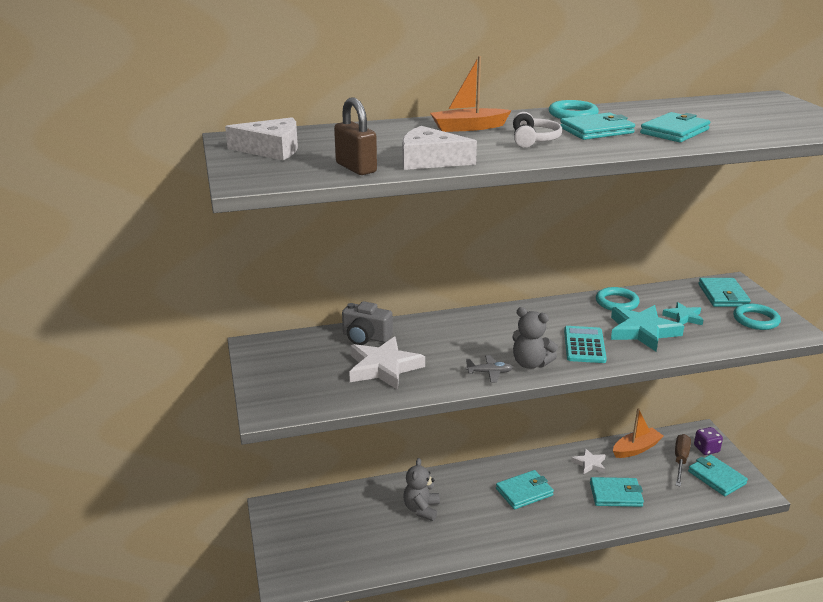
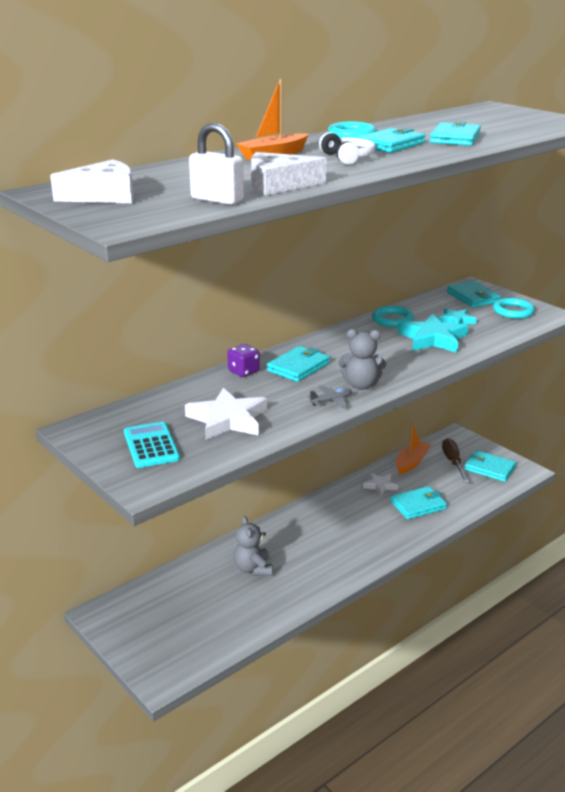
camera: 25 degrees left, 0 degrees up
(356, 168) = (217, 200): brown padlock -> white padlock
(365, 337) = (186, 397): grey camera -> none
(524, 492) = (338, 526): turquoise wallet -> turquoise wallet (298, 367)
(584, 345) = (394, 360): turquoise calculator -> turquoise calculator (151, 445)
(706, 449) = (467, 447): purple dice -> purple dice (243, 371)

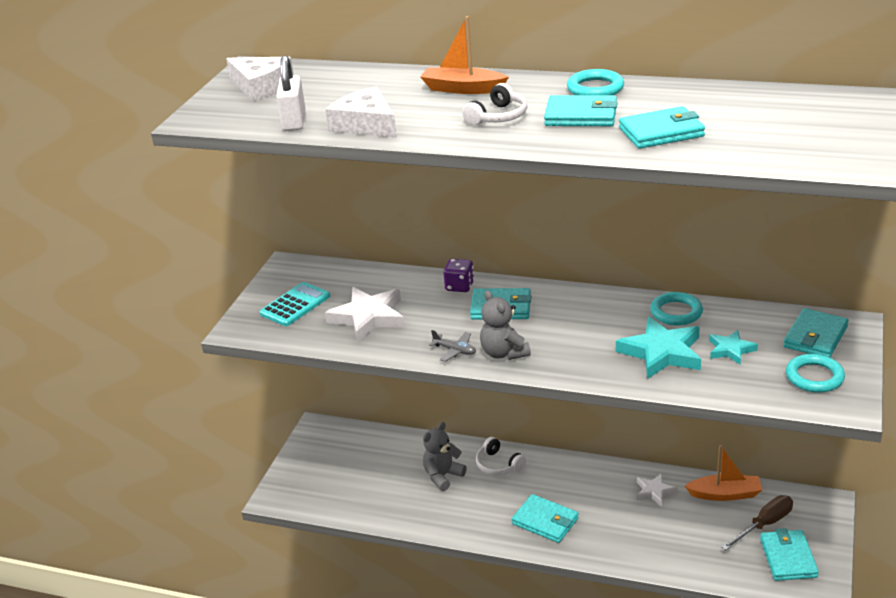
camera: 60 degrees right, 5 degrees up
(274, 536) = (498, 464): none -> white headphones
(418, 505) = (650, 533): turquoise wallet -> turquoise wallet (545, 521)

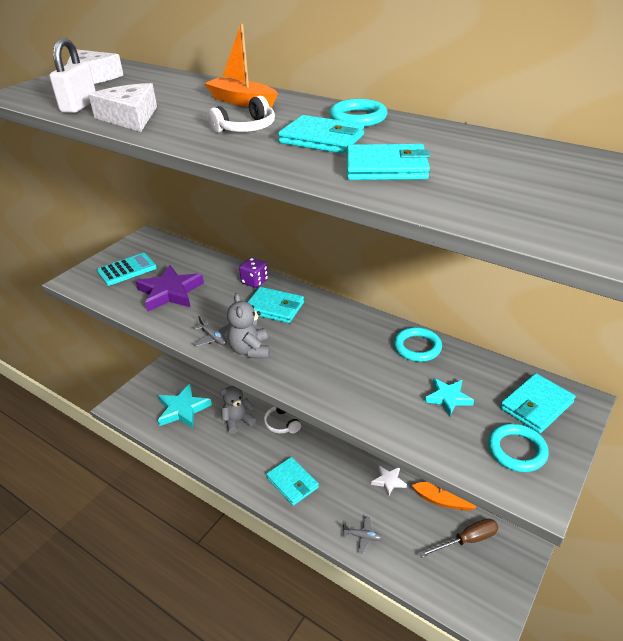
camera: 15 degrees right, 5 degrees up
(368, 317) = (170, 292): white star -> purple star
(652, 551) = (362, 536): none -> grey plane
(662, 353) = (383, 384): turquoise star -> turquoise star (183, 409)
(788, 558) = (475, 580): turquoise wallet -> none

